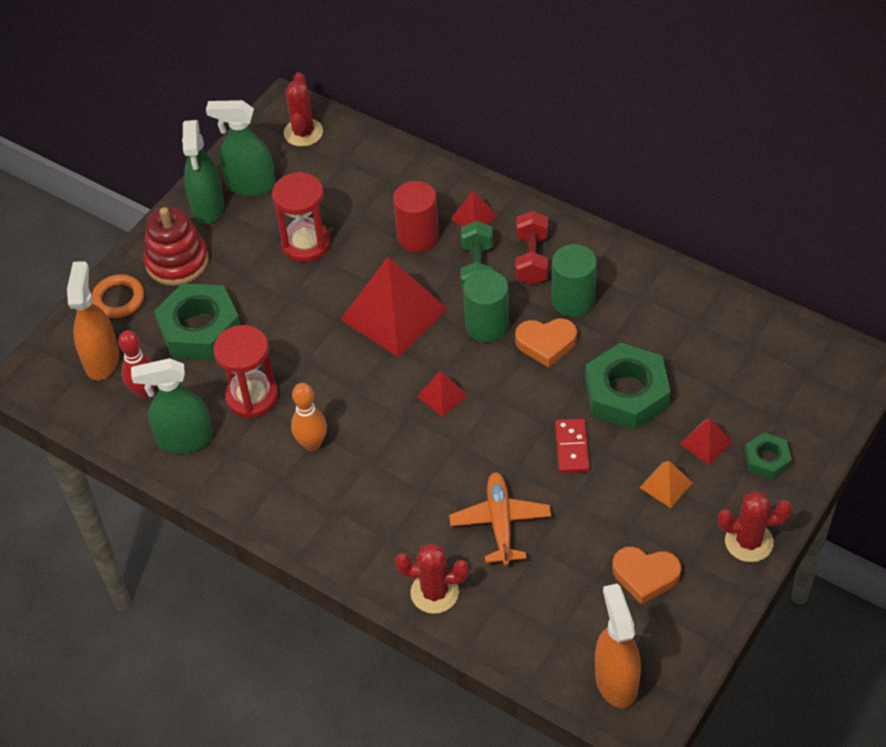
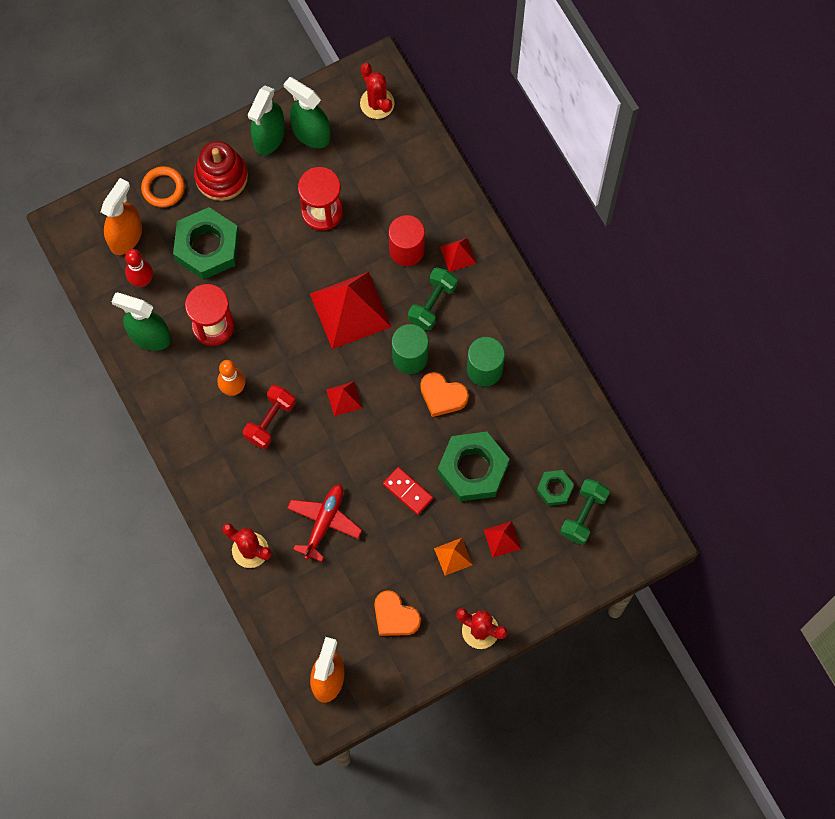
camera: 25 degrees right, 20 degrees up
(303, 132) = (377, 103): red cactus -> red cactus turned 60 degrees counterclockwise
(500, 522) = (324, 522): orange plane -> red plane
(532, 259) = (477, 316): red dumbbell -> red dumbbell (270, 421)
(572, 447) = (408, 491): red domino -> red domino turned 75 degrees counterclockwise
(767, 459) = (535, 576): green nut -> green nut (554, 489)
(773, 379) = (583, 515): none -> green dumbbell

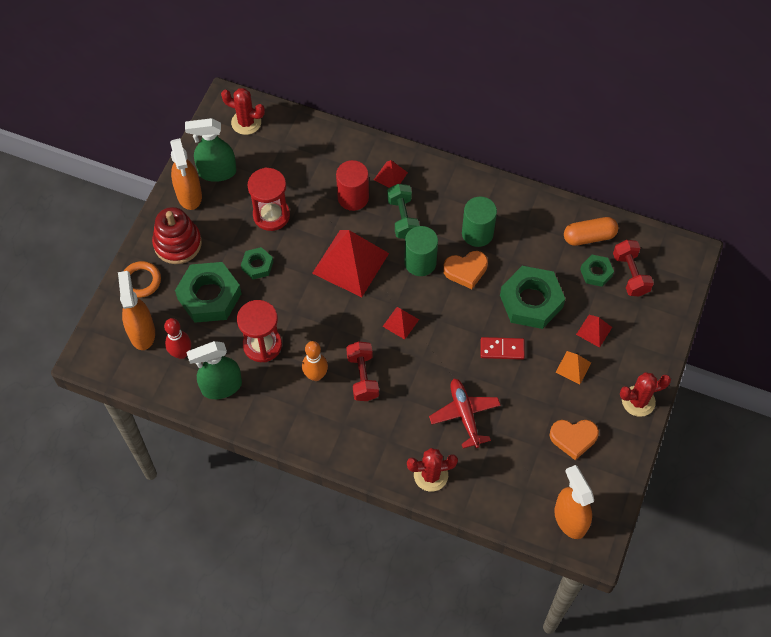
camera: 40 degrees left, 10 degrees down
(269, 137) = (189, 195): green spray bottle -> orange spray bottle
(270, 250) = (257, 265): none -> green nut
(580, 451) = (589, 237): none -> orange capsule
(583, 515) = (630, 274): green dumbbell -> red dumbbell

